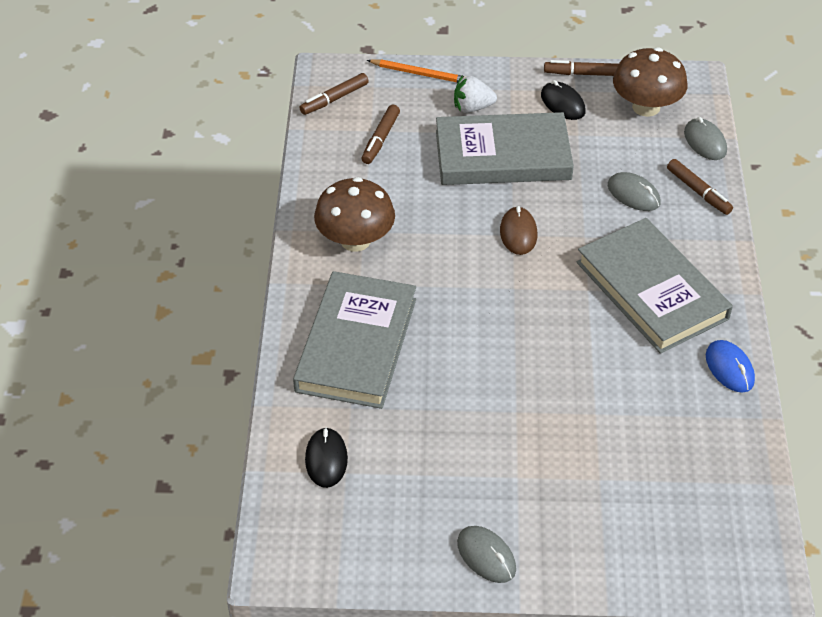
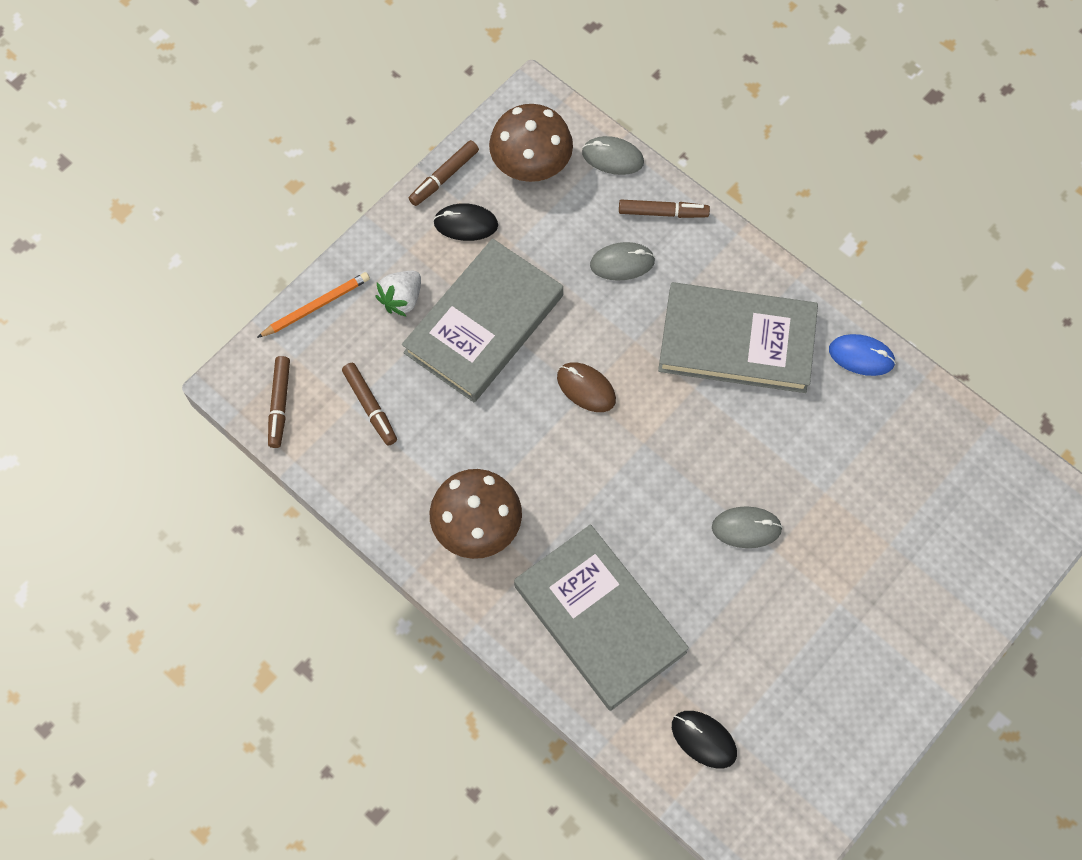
camera: 50 degrees left, 20 degrees up
(486, 556) = (896, 689): grey mouse -> grey mouse (746, 528)

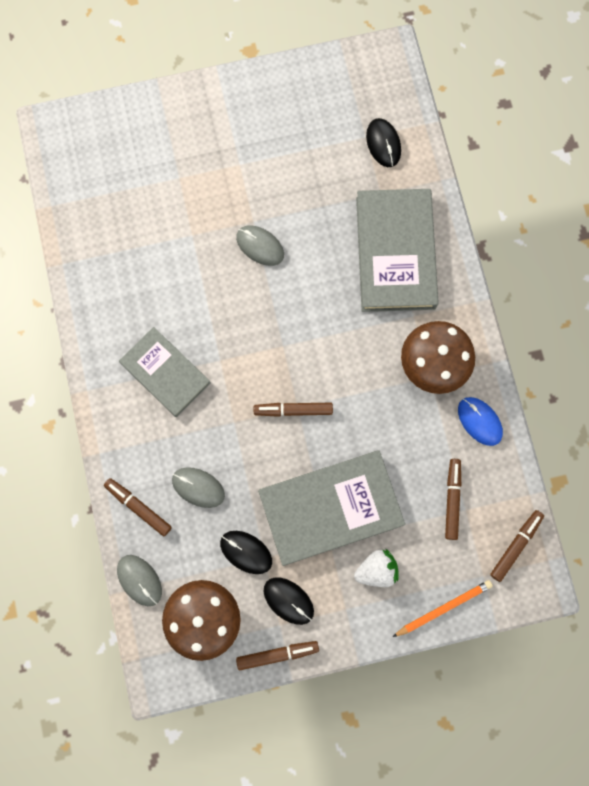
camera: 145 degrees left, 10 degrees up
(316, 306) = (443, 608): orange pencil -> orange pencil turned 150 degrees clockwise
(535, 238) = (246, 552): none -> black mouse
(586, 388) = (293, 410): brown mouse -> brown marker
(736, 341) = (165, 373): grey book -> grey book, size x0.65
(861, 356) = (91, 305): blue mouse -> blue mouse (479, 421)

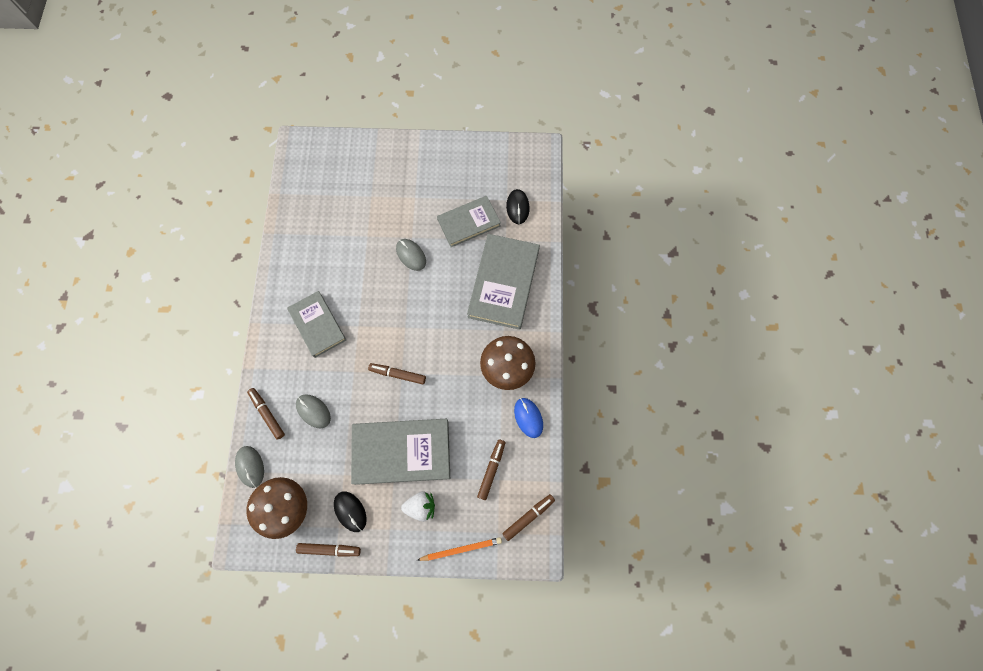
camera: 15 degrees right, 5 degrees down
(246, 552) = (331, 467): black mouse -> none
(324, 182) = (468, 223): none -> grey book

